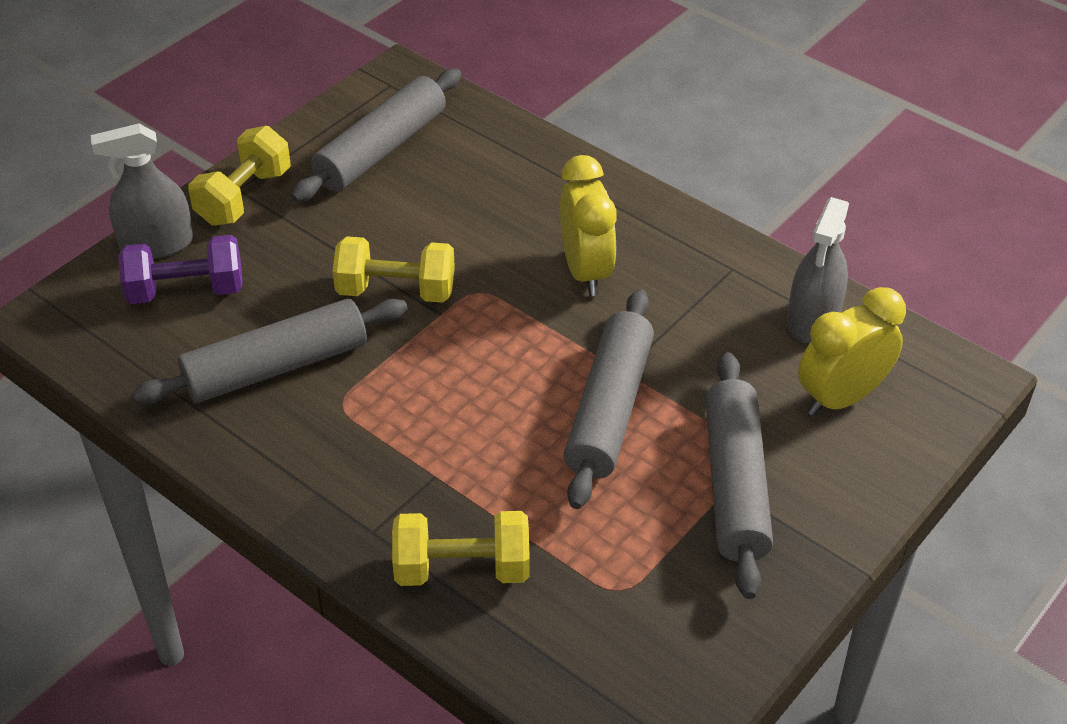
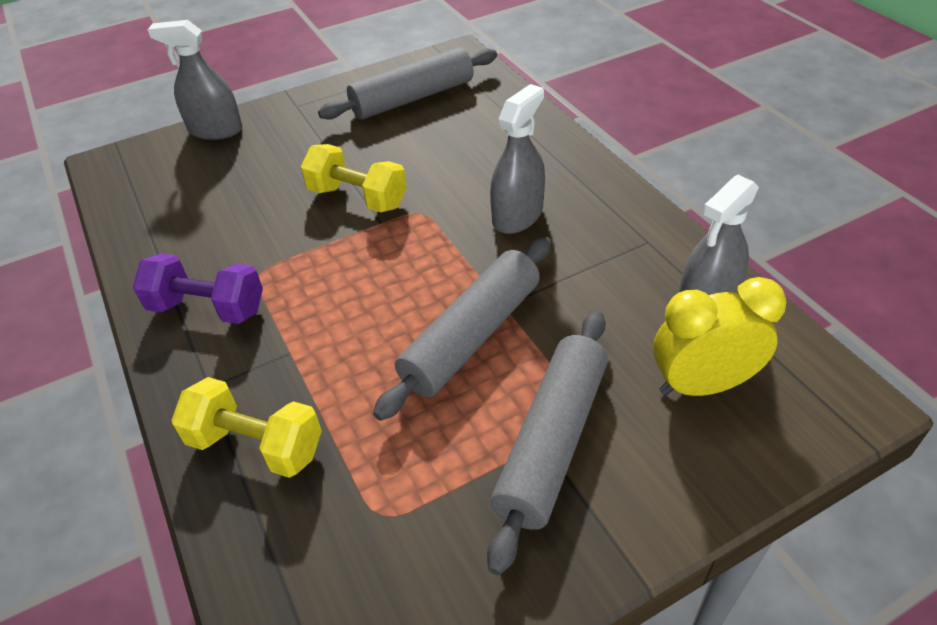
camera: 25 degrees right, 0 degrees up
(186, 291) = (211, 165): purple dumbbell -> purple dumbbell (208, 308)
(244, 197) = (296, 111): yellow dumbbell -> none
(276, 367) = (231, 233): grey rolling pin -> none
(585, 271) = (517, 216): yellow clock -> grey spray bottle

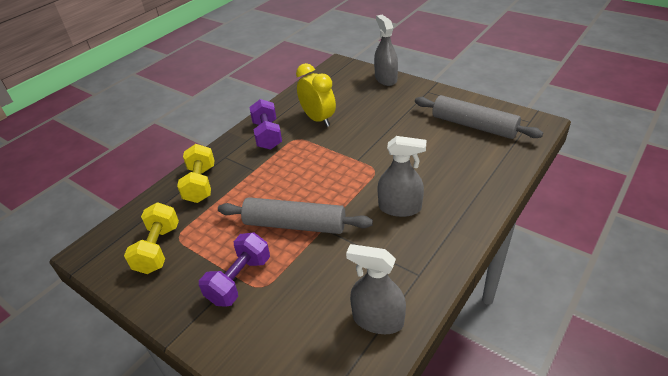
camera: 65 degrees right, 5 degrees down
(357, 198) = (370, 144): yellow dumbbell -> yellow dumbbell (158, 249)
(551, 441) = (239, 280): grey rolling pin -> purple dumbbell
(702, 385) = (307, 335): yellow clock -> yellow clock (318, 119)

